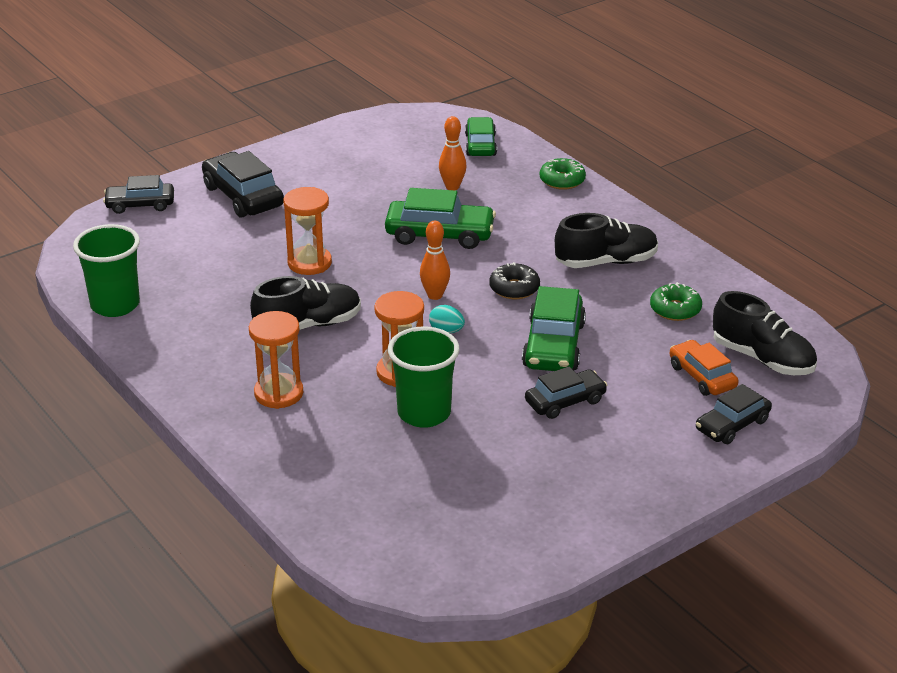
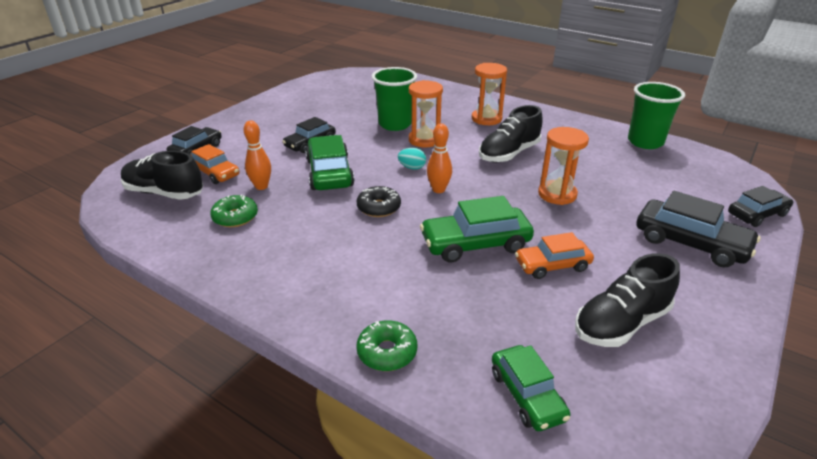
camera: 160 degrees right, 0 degrees up
(387, 205) = (552, 265): none -> orange car
(452, 187) = (507, 307): orange bowling pin -> orange bowling pin (261, 186)
(606, 262) = (305, 249): black shoe -> black shoe (621, 323)

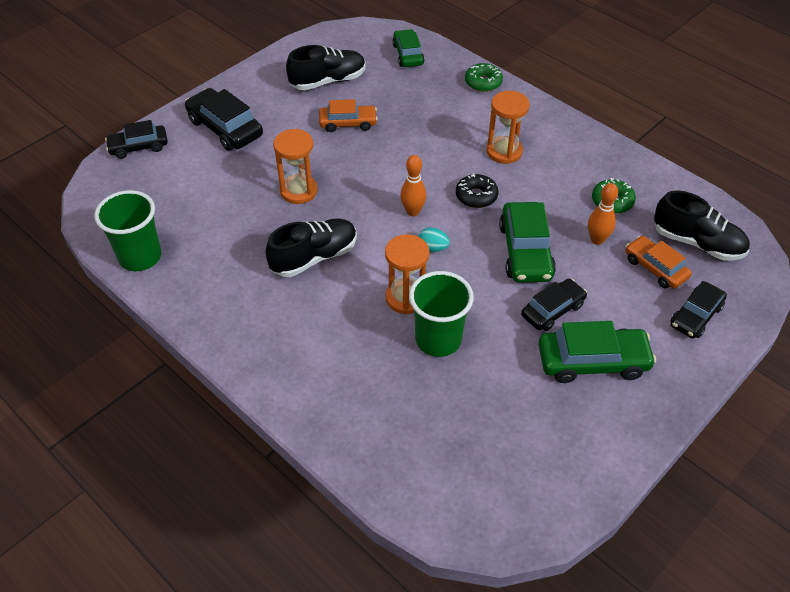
camera: 170 degrees left, 15 degrees up
(475, 243) = (399, 148): green car -> green car (592, 361)
(486, 119) = (307, 335): orange hourglass -> orange hourglass (504, 151)

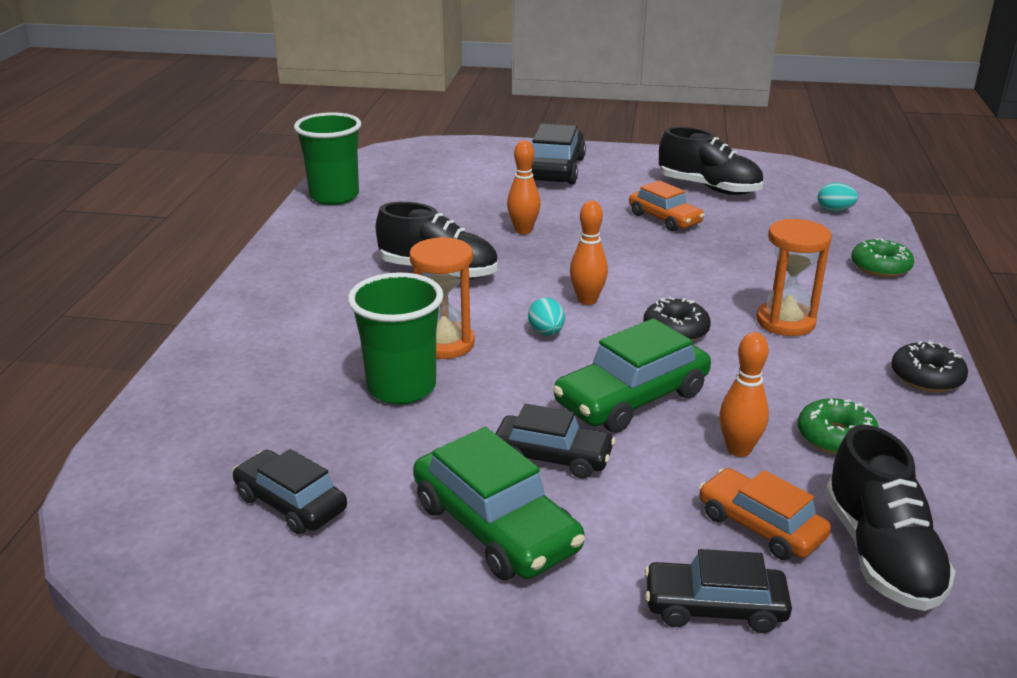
camera: 55 degrees right, 20 degrees down
(138, 147) = (471, 147): black car -> black car (291, 503)
(298, 191) = (523, 231): orange hourglass -> orange bowling pin
(408, 54) = (834, 210): green car -> turquoise egg
(590, 139) = (926, 377): none -> black donut
(655, 268) = (760, 526): orange car -> orange car turned 60 degrees counterclockwise

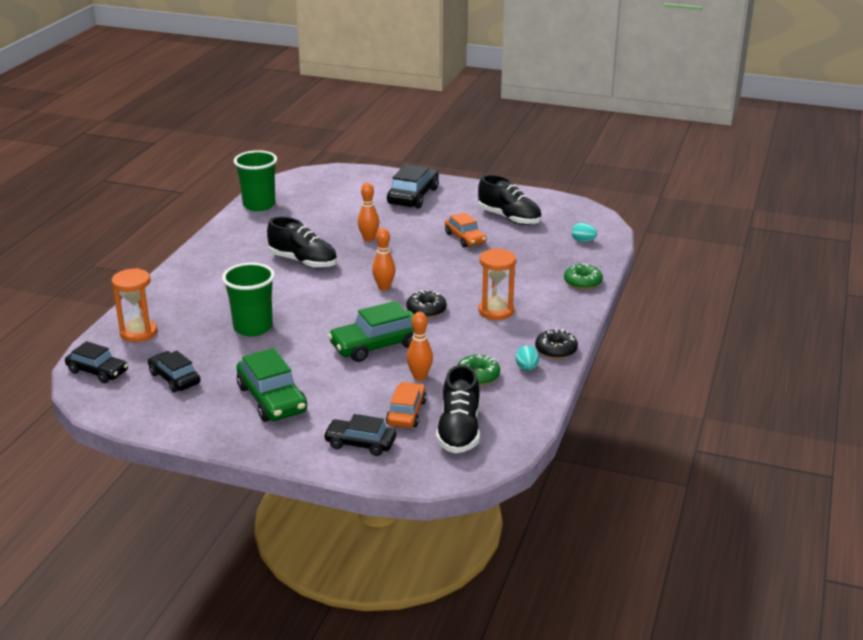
camera: 10 degrees right, 0 degrees up
(444, 344) = (287, 305): orange hourglass -> orange hourglass (139, 332)
(546, 332) = (349, 304): turquoise egg -> turquoise egg (526, 368)
(552, 457) = (317, 370): black car -> black car (97, 371)
(760, 526) = (406, 413): orange car -> orange car turned 45 degrees clockwise

